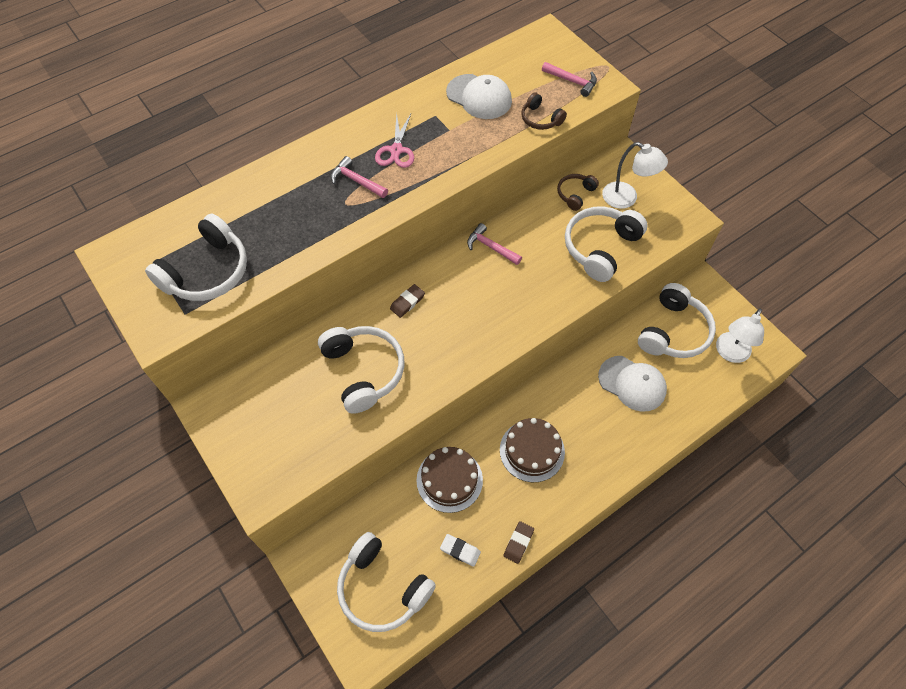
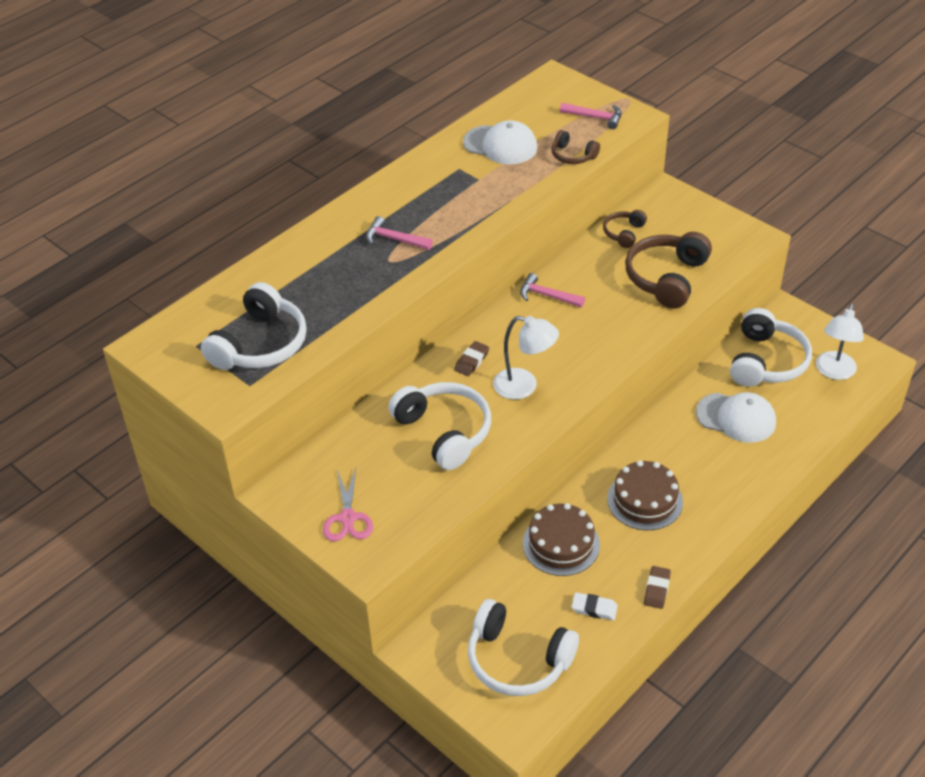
camera: 10 degrees left, 15 degrees down
(396, 150) = (427, 206): pink scissors -> pink scissors (348, 518)
(600, 247) = (666, 278): white headphones -> brown headphones
(626, 198) = (680, 229): white lamp -> white lamp (524, 386)

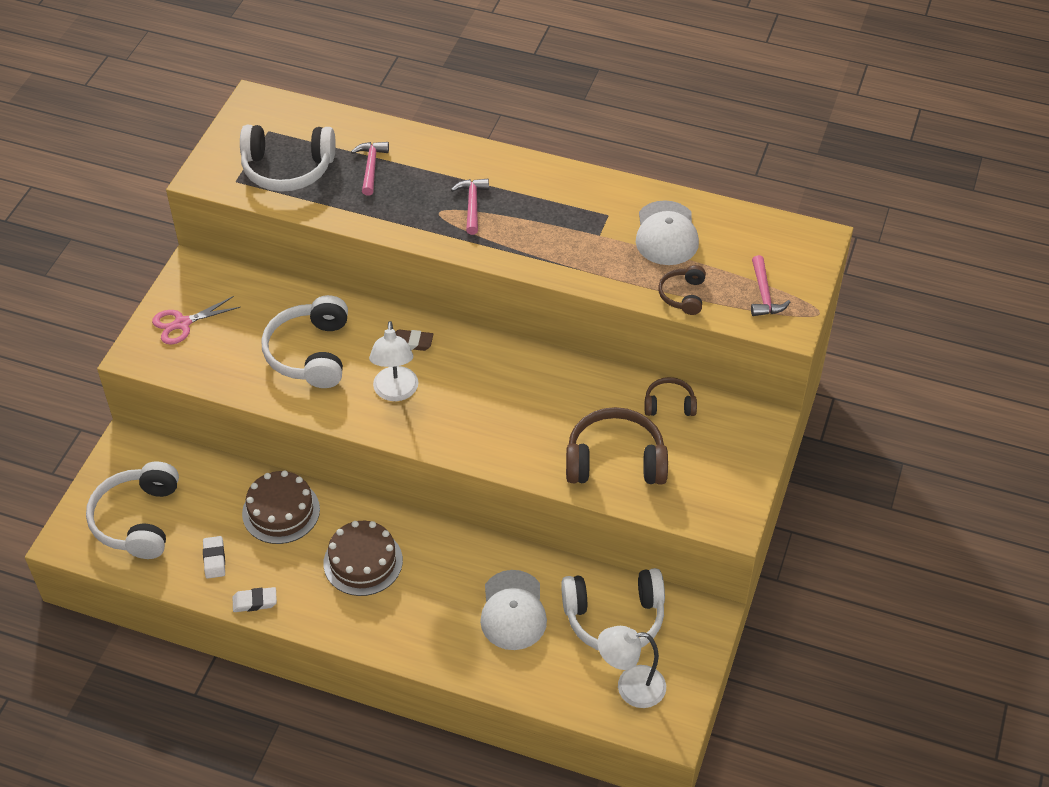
camera: 65 degrees right, 5 degrees up
(444, 432) = (310, 353): white headphones -> white headphones turned 150 degrees clockwise
(547, 296) = (534, 370): pink hammer -> pink hammer (371, 167)
(657, 589) = (255, 602): brown eraser -> white eraser

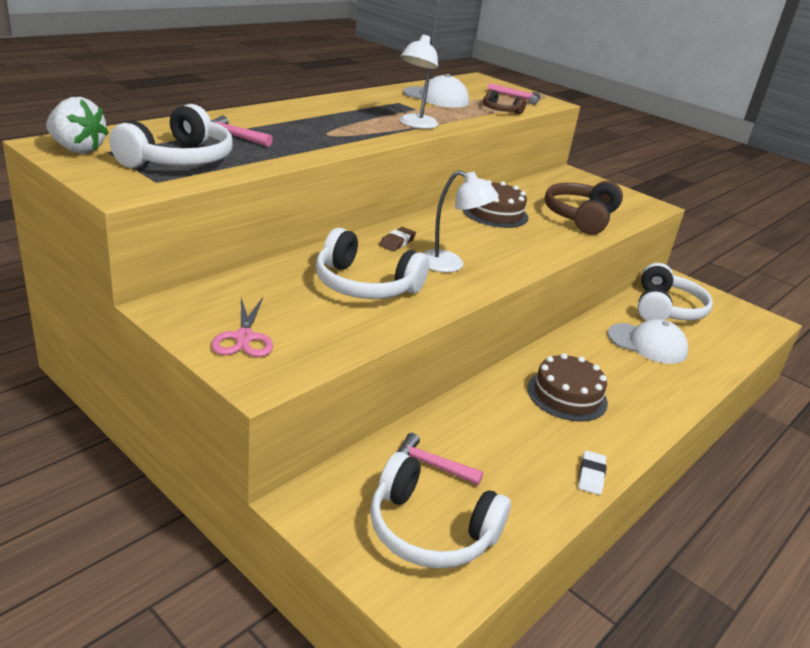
camera: 70 degrees left, 20 degrees down
(214, 559) = (521, 486): white eraser -> none
(257, 117) = (77, 149): none -> white strawberry
(281, 511) = (480, 422): brown cake -> brown cake (495, 213)
(472, 205) = (334, 125): pink hammer -> pink hammer (431, 465)
(630, 687) = (730, 323): white lamp -> white lamp (415, 125)
(669, 404) = (537, 189): brown headphones -> none

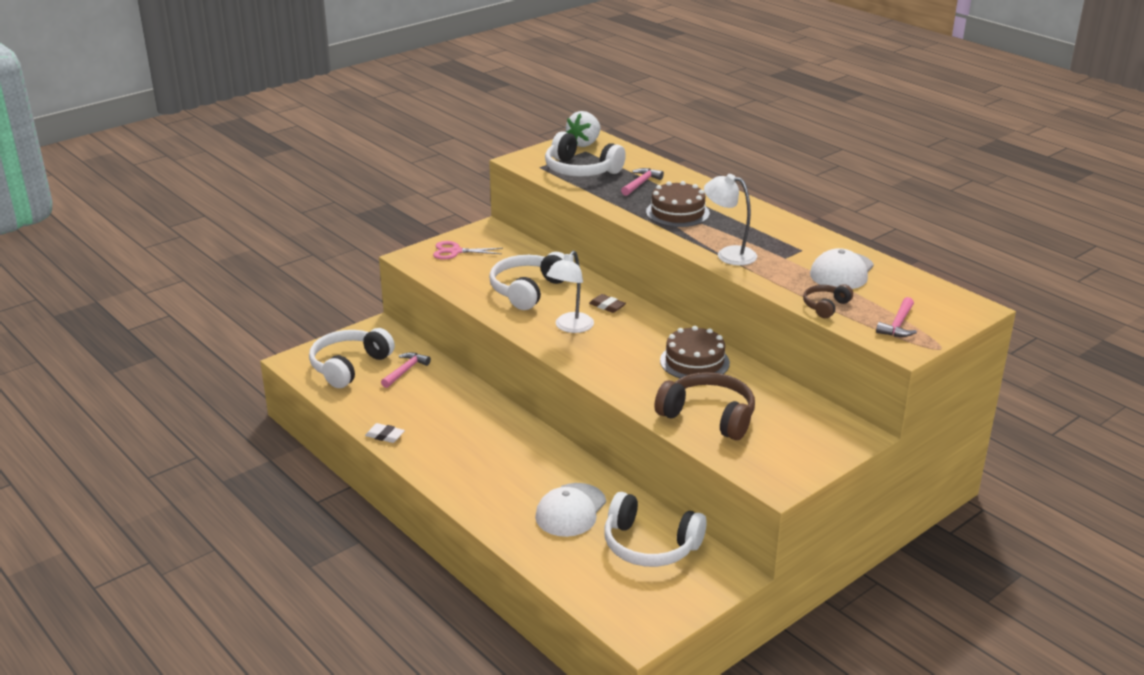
camera: 100 degrees right, 0 degrees up
(567, 395) = (482, 441): brown cake -> brown cake (677, 212)

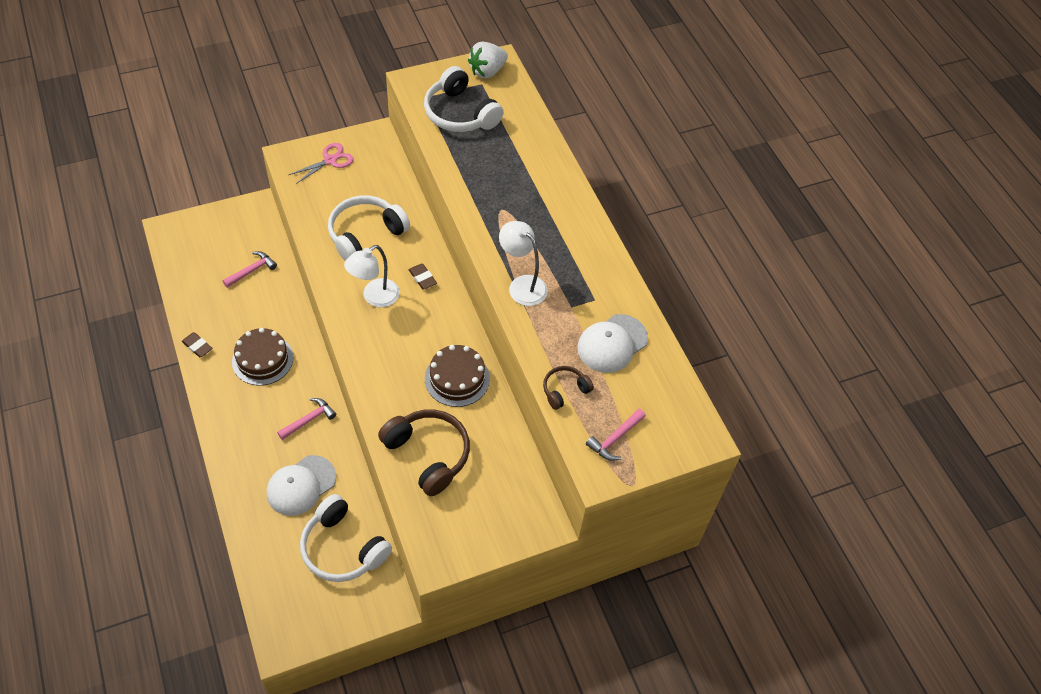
camera: 15 degrees right, 25 degrees up
(349, 366) = (209, 250): white headphones -> none
(385, 436) = (197, 346): white eraser -> brown eraser
(455, 251) = (330, 160): pink scissors -> pink scissors turned 120 degrees clockwise
(641, 183) = (504, 151): pink hammer -> pink hammer (309, 419)
(677, 212) = (512, 207): brown cake -> brown cake (262, 359)

